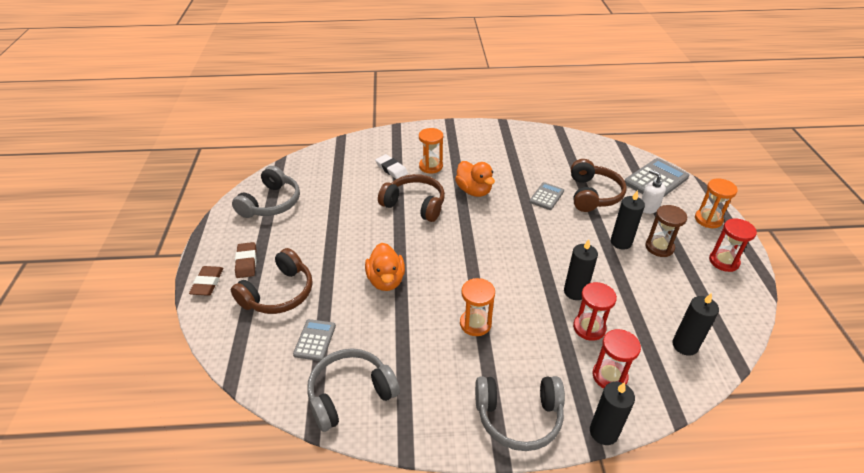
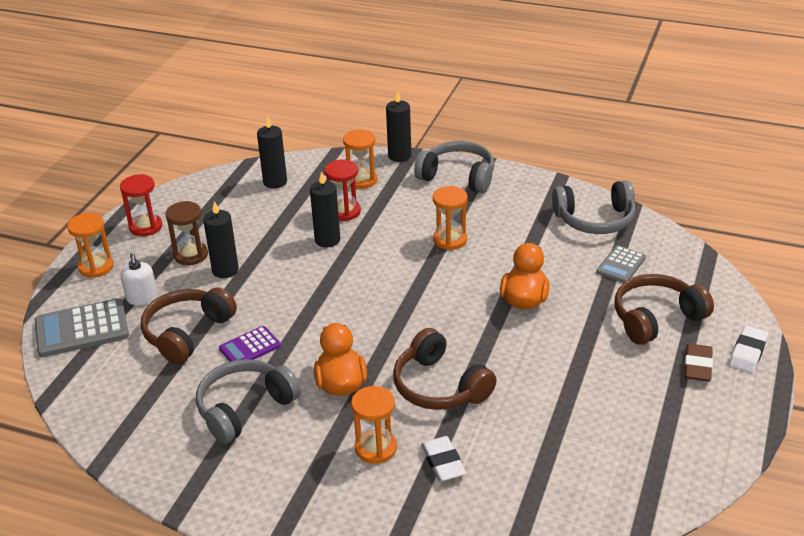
camera: 155 degrees left, 5 degrees down
(207, 283) = (748, 352): brown eraser -> white eraser
(271, 203) = (659, 451): grey headphones -> grey headphones (245, 408)
(546, 196) = (250, 347): grey calculator -> purple calculator
(609, 376) = (361, 180): red hourglass -> orange hourglass

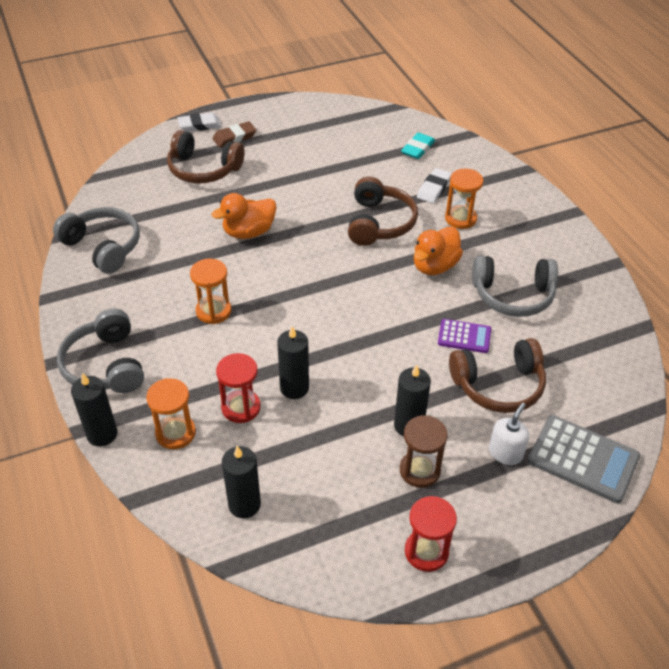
camera: 135 degrees left, 10 degrees up
(96, 267) = (518, 532): orange hourglass -> none
(526, 500) = (418, 149): none -> turquoise eraser
(621, 265) = (156, 208): grey calculator -> none

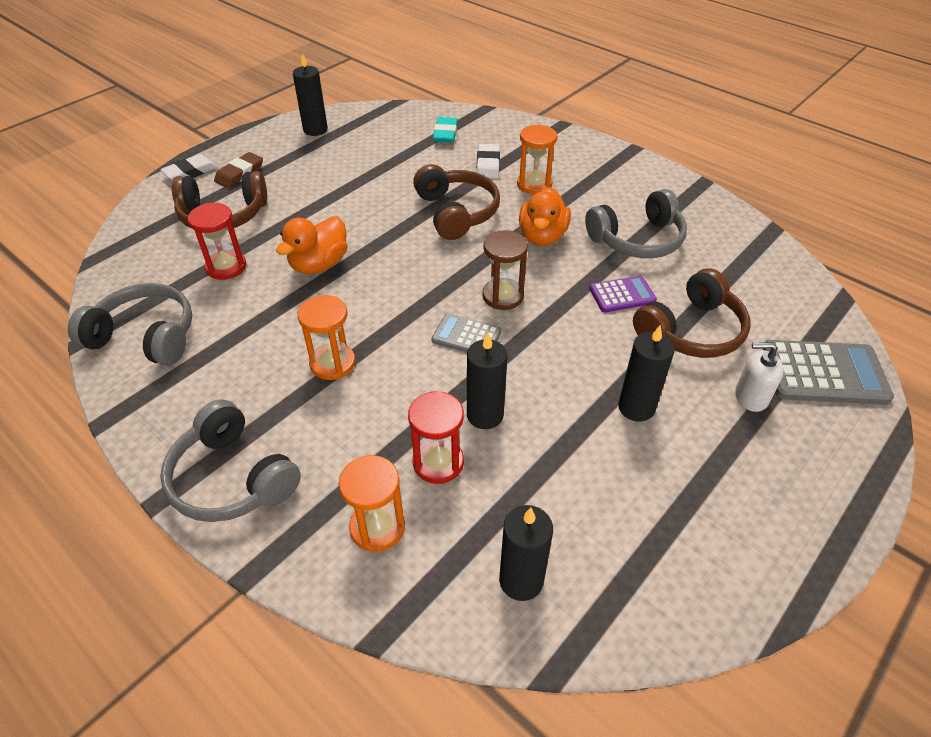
camera: 25 degrees left, 0 degrees up
(102, 434) = (280, 570): black candle -> black candle (315, 130)
(320, 325) = (466, 336): none -> grey calculator
(420, 470) = (683, 451): brown hourglass -> brown hourglass (503, 296)
(426, 551) = (758, 541): red hourglass -> red hourglass (226, 267)
(505, 453) = (751, 397): white soap dispenser -> white soap dispenser turned 90 degrees counterclockwise

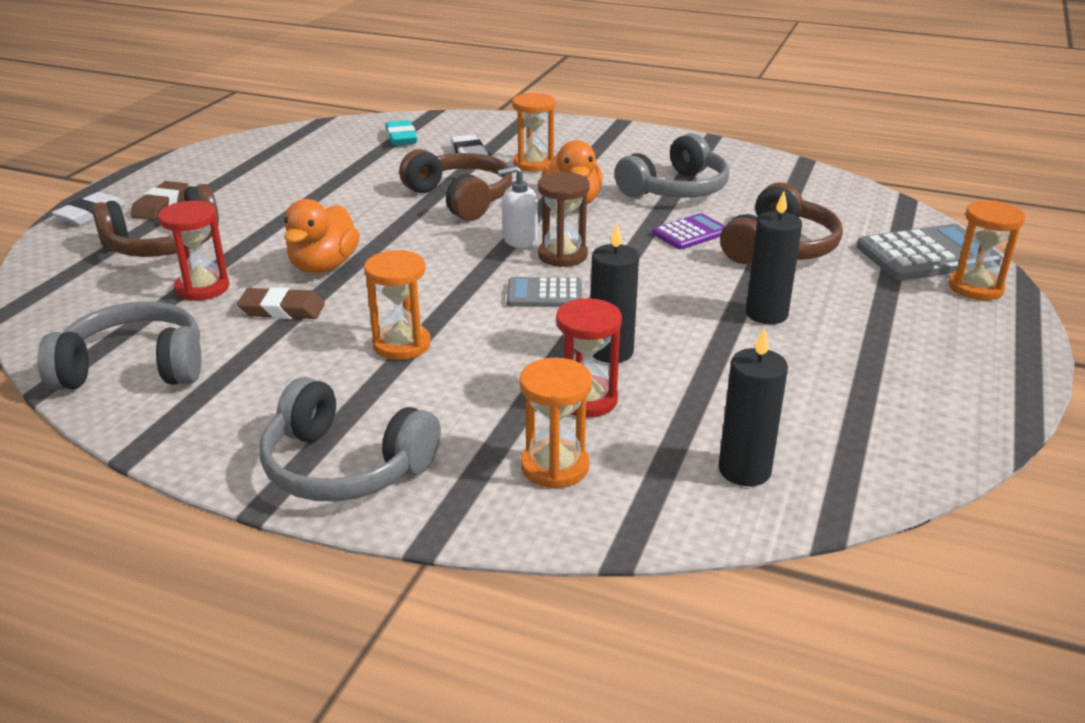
camera: 20 degrees left, 15 degrees down
(268, 303) = (282, 309): none -> brown eraser
(315, 130) = (235, 155): black candle -> none
(751, 397) = (872, 284): white soap dispenser -> white soap dispenser (520, 240)
(848, 426) = (975, 288): none -> orange hourglass

